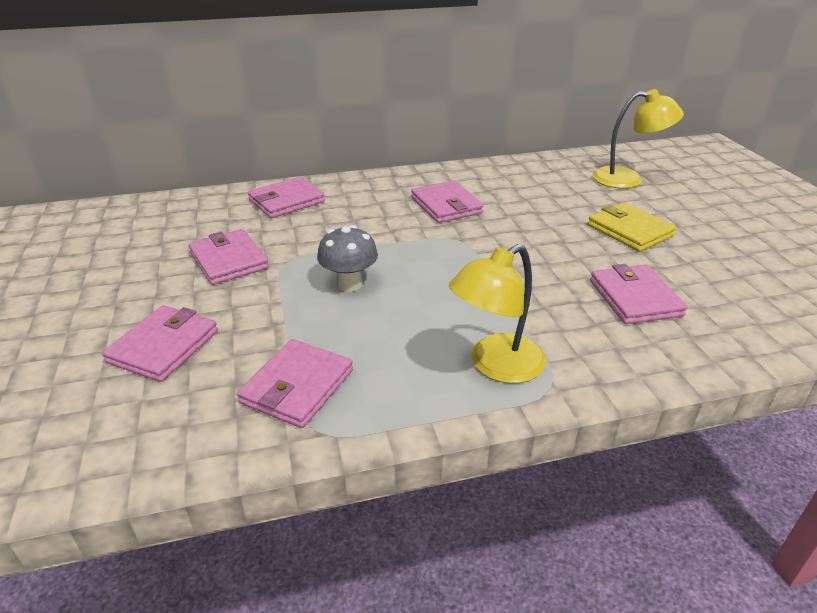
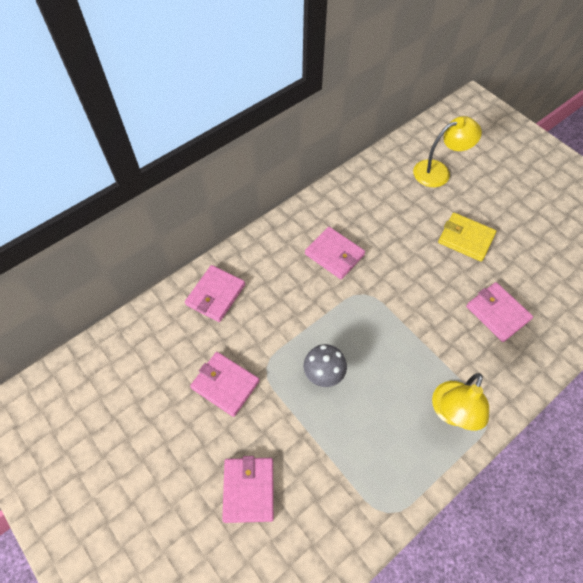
camera: 25 degrees left, 25 degrees up
(297, 386) = (354, 484): pink wallet -> none

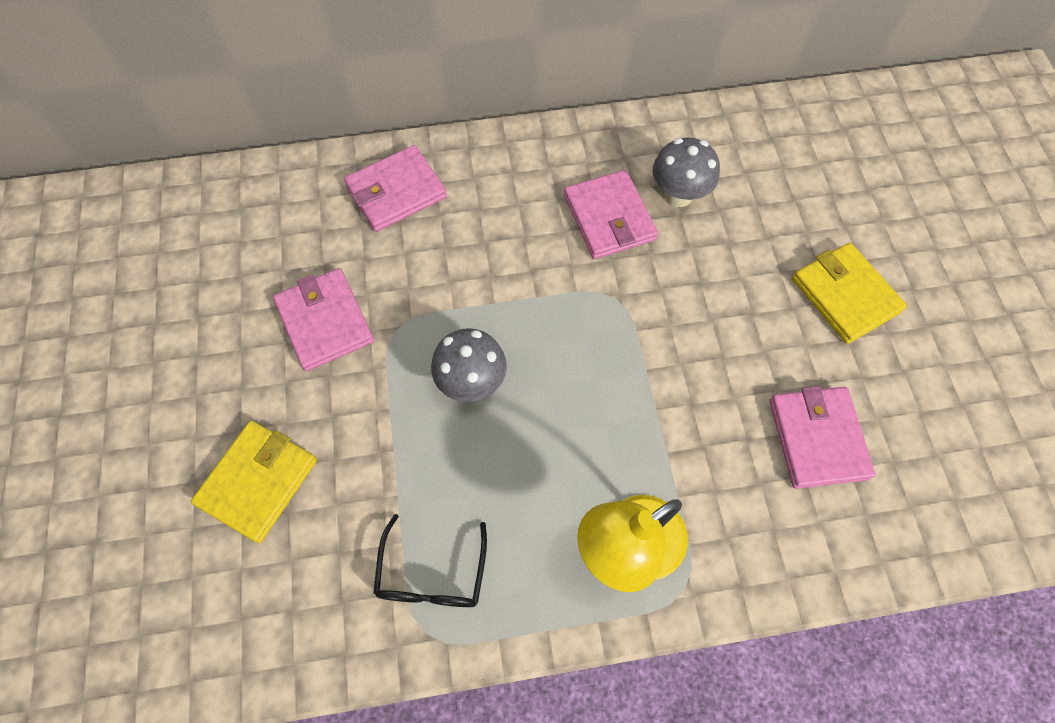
camera: 30 degrees right, 5 degrees up
(248, 490) = (258, 482): pink wallet -> yellow wallet
(360, 227) = (678, 195): none -> grey mushroom
(370, 482) = (432, 575): none -> black glasses
(438, 171) = (872, 169): yellow lamp -> none

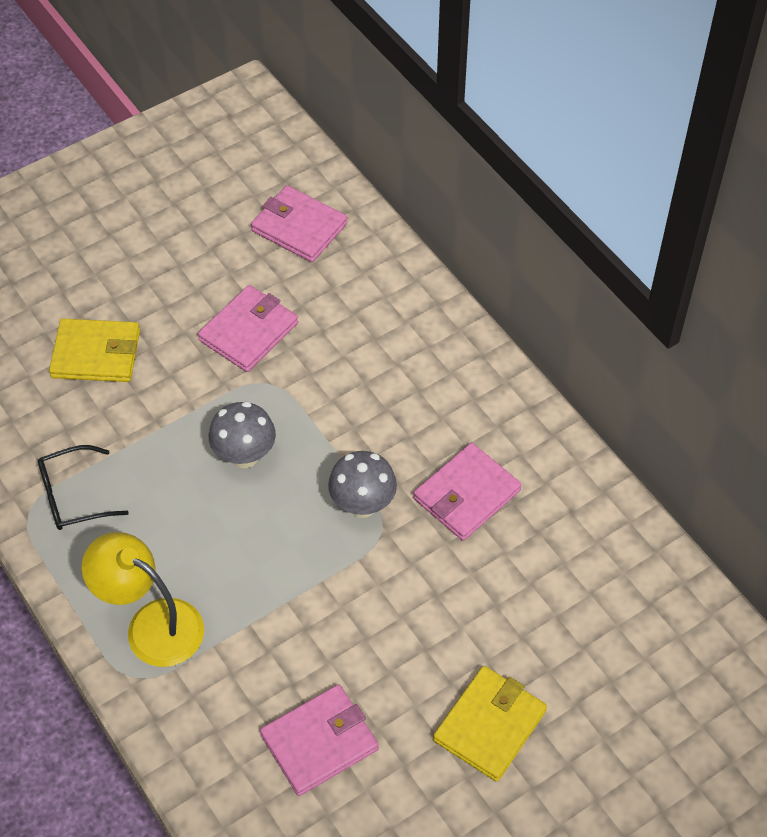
camera: 65 degrees right, 10 degrees down
(396, 192) = (401, 322): pink wallet -> pink wallet (299, 227)
(678, 195) = (526, 543): grey mushroom -> grey mushroom (362, 505)

